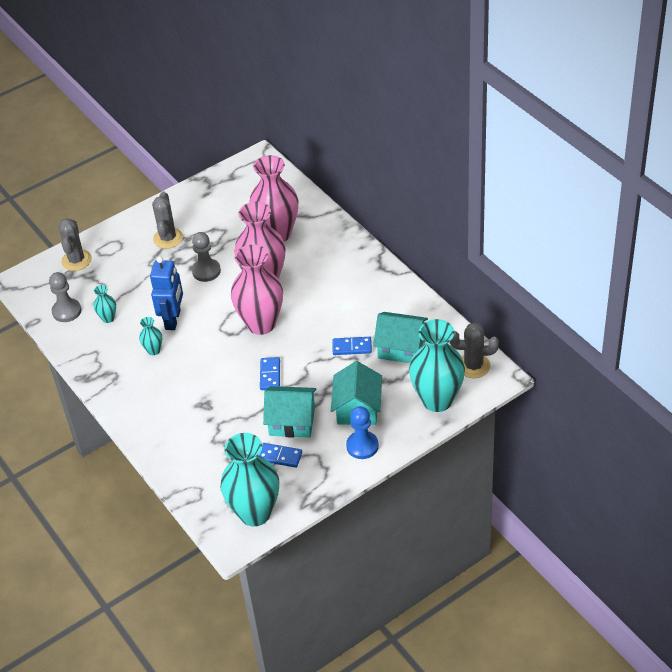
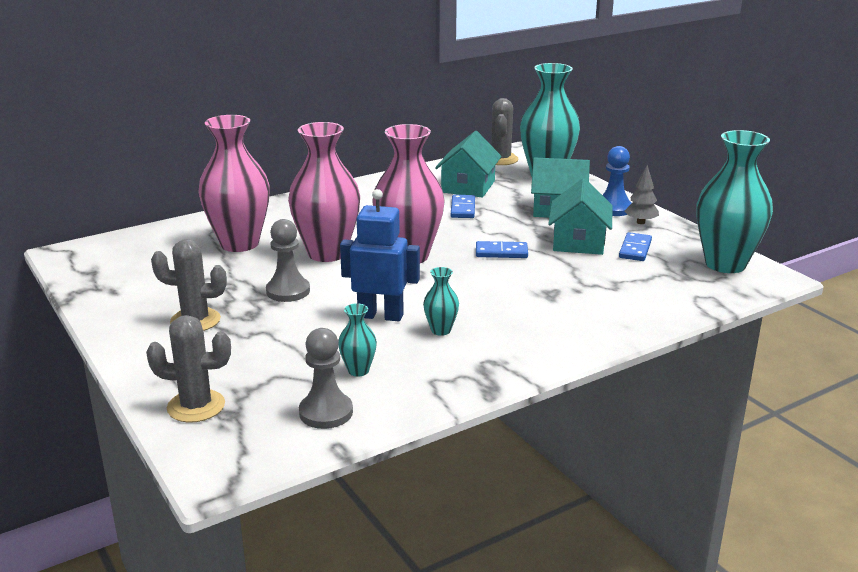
camera: 90 degrees left, 20 degrees down
(334, 463) = (640, 222): none -> grey tree

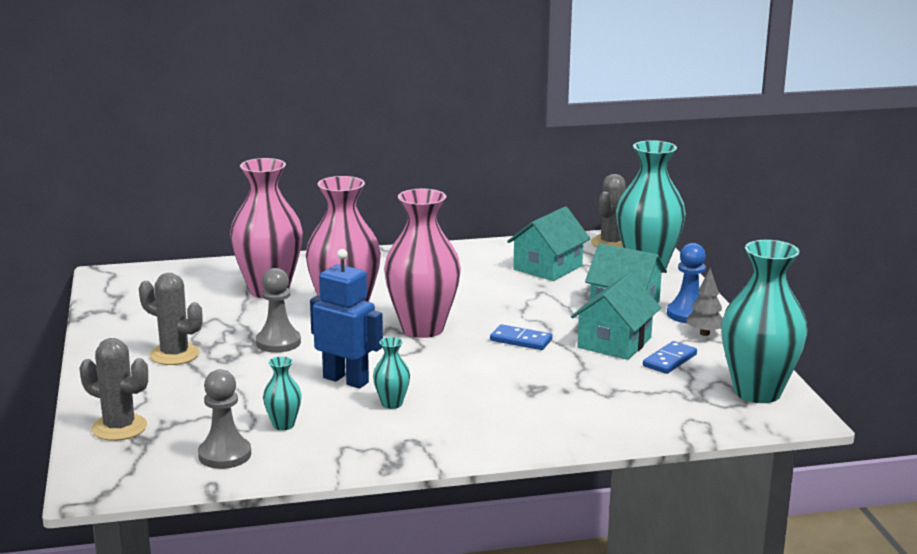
camera: 20 degrees right, 5 degrees down
(463, 209) = (521, 290): blue domino -> none

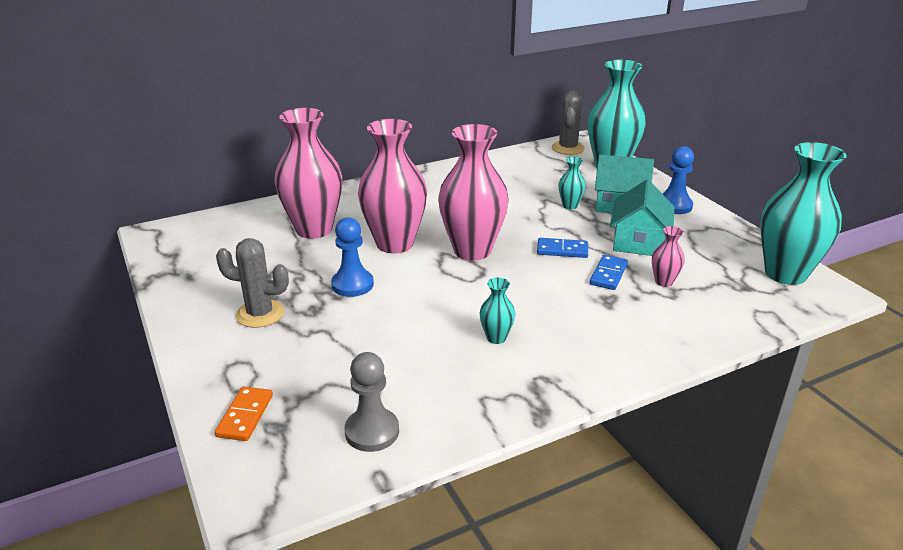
camera: 15 degrees left, 10 degrees up
(119, 428) = (245, 416): grey cactus -> orange domino
(278, 342) = (352, 285): grey pawn -> blue pawn
(283, 425) = (410, 381): turquoise vase -> turquoise vase (570, 206)
(346, 380) = (438, 317): blue robot -> none
(547, 267) = (535, 176): turquoise house -> none
(609, 381) = (664, 282): none -> pink vase
(669, 360) = (694, 252): blue domino -> blue domino (608, 274)
(704, 333) = (700, 222): grey tree -> none

